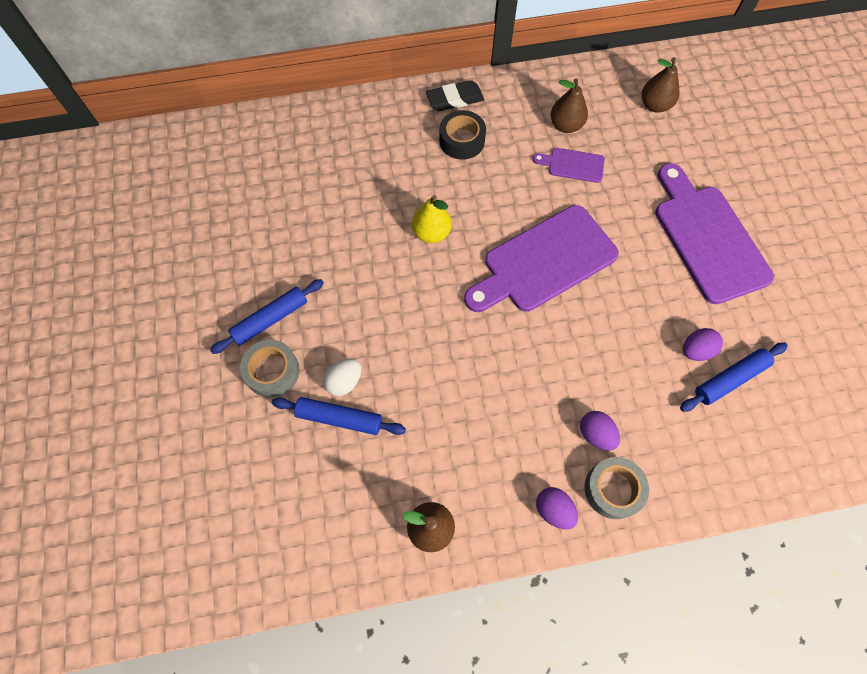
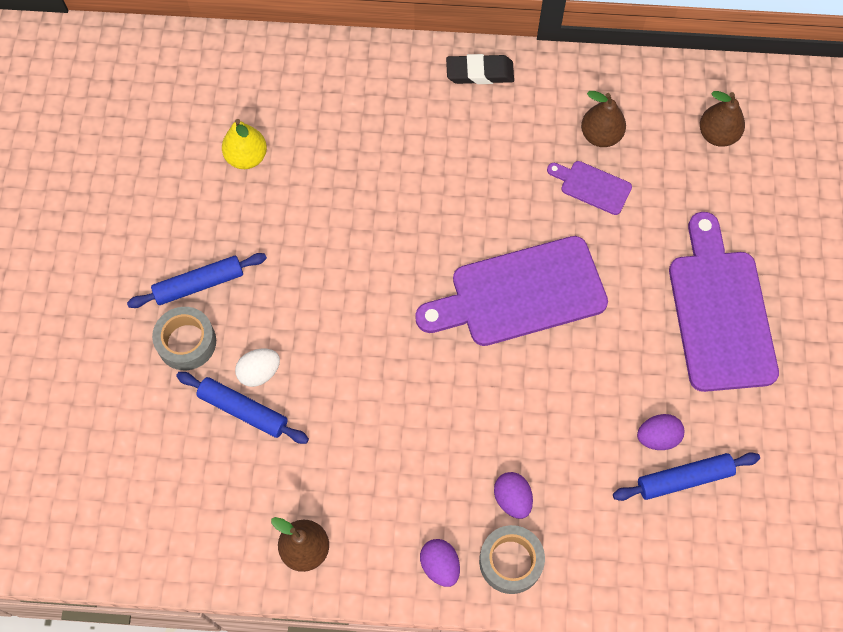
camera: 15 degrees right, 0 degrees up
(431, 233) = (403, 229): yellow pear -> yellow pear (247, 157)
(462, 140) = (472, 126): black tape -> none

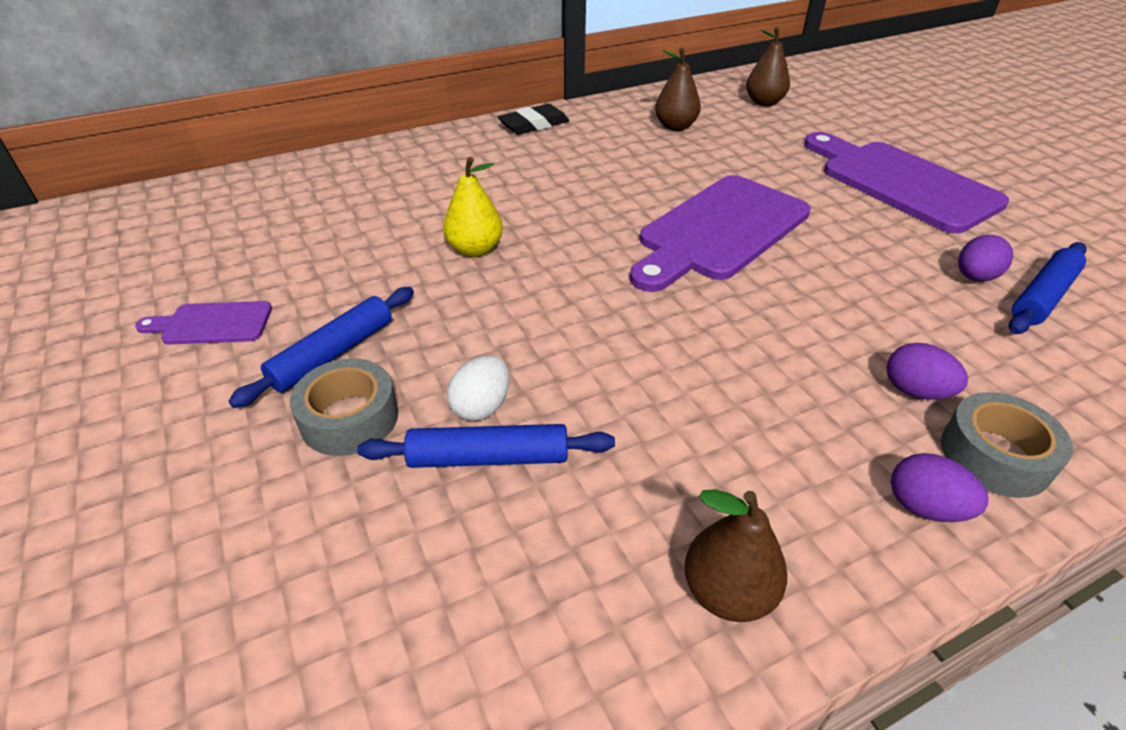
camera: 30 degrees left, 25 degrees down
(247, 157) = (330, 235): yellow pear -> yellow pear (475, 249)
(592, 186) = (702, 152): purple cutting board -> purple cutting board (212, 324)

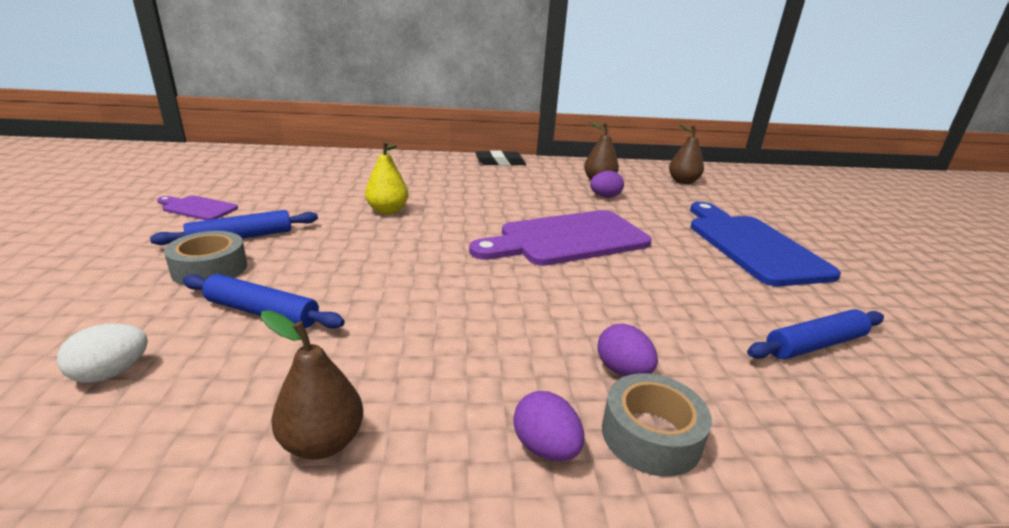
camera: 20 degrees right, 15 degrees down
(481, 407) = (292, 286): white egg -> white egg (111, 373)
(901, 183) = (752, 246): purple cutting board -> blue cutting board
(974, 277) = (759, 316): purple egg -> purple egg (605, 197)

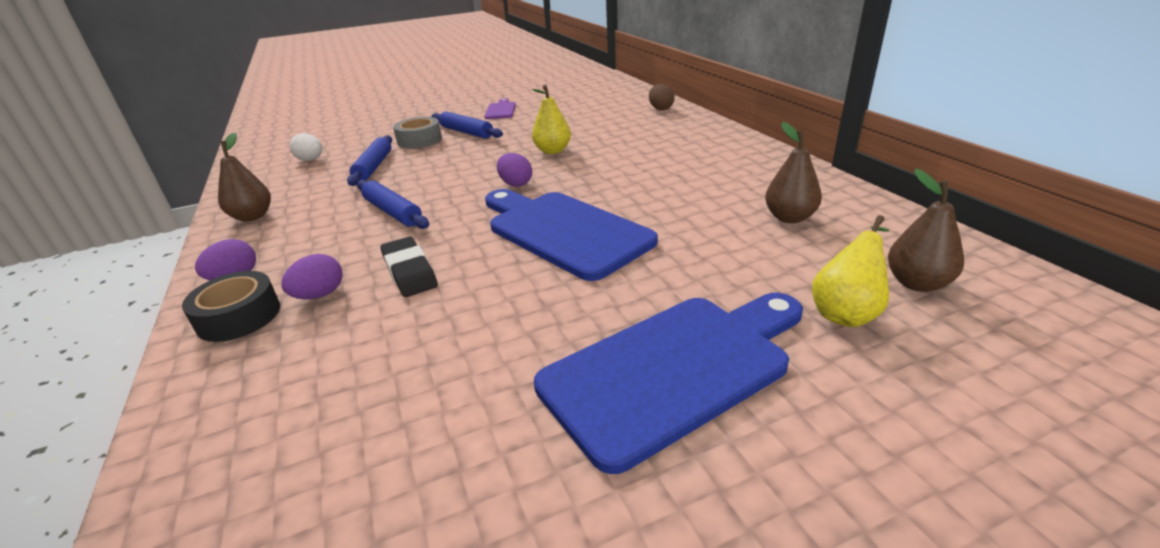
camera: 75 degrees right, 5 degrees up
(354, 158) = (660, 109): none -> brown egg
(500, 162) = (758, 155): black eraser -> black eraser (409, 271)
(567, 239) = (564, 231): purple cutting board -> blue cutting board
(605, 197) = (729, 230): purple egg -> purple egg (515, 184)
(651, 435) = (239, 316): grey tape -> black tape
(704, 199) = (846, 312): none -> yellow pear
(815, 345) = (382, 422): blue rolling pin -> blue rolling pin (392, 212)

